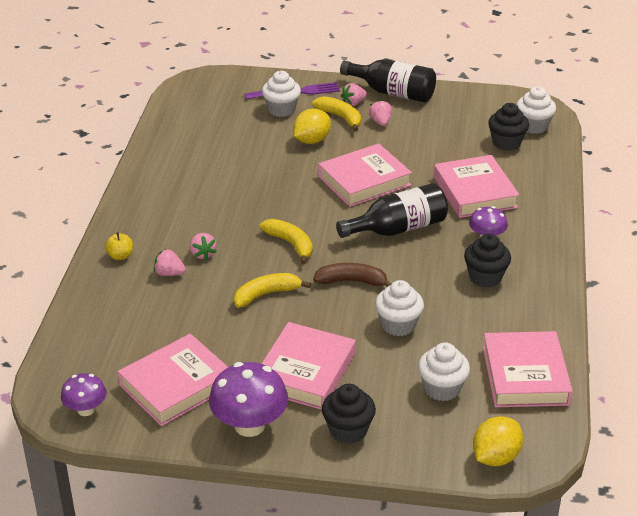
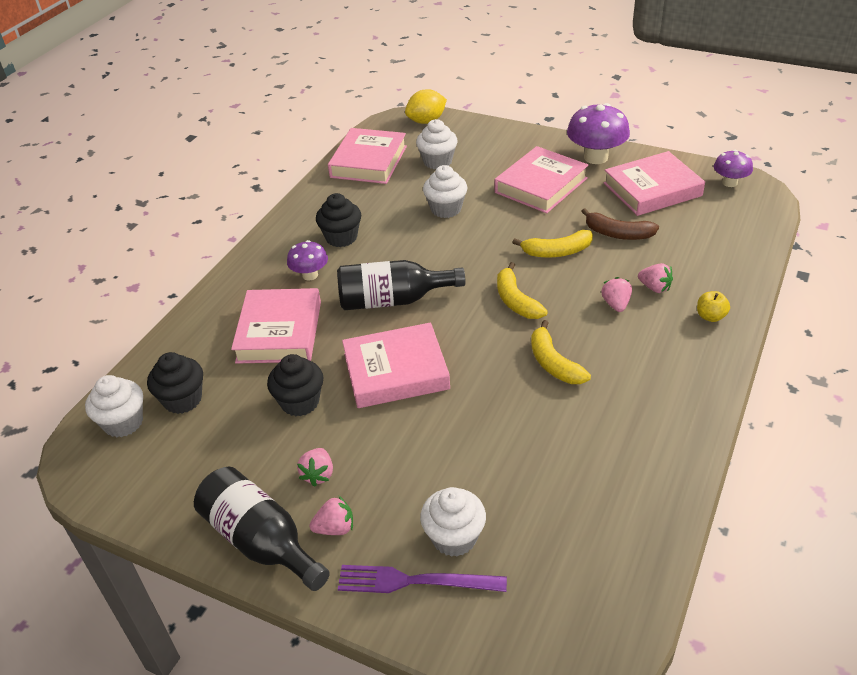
camera: 160 degrees left, 5 degrees up
(311, 140) = (433, 456): yellow lemon -> none
(340, 117) = (371, 498): yellow banana -> yellow banana (553, 363)
(348, 430) = (522, 146): black cupcake -> black cupcake (300, 402)
(351, 281) = (469, 252): brown banana -> brown banana (618, 234)

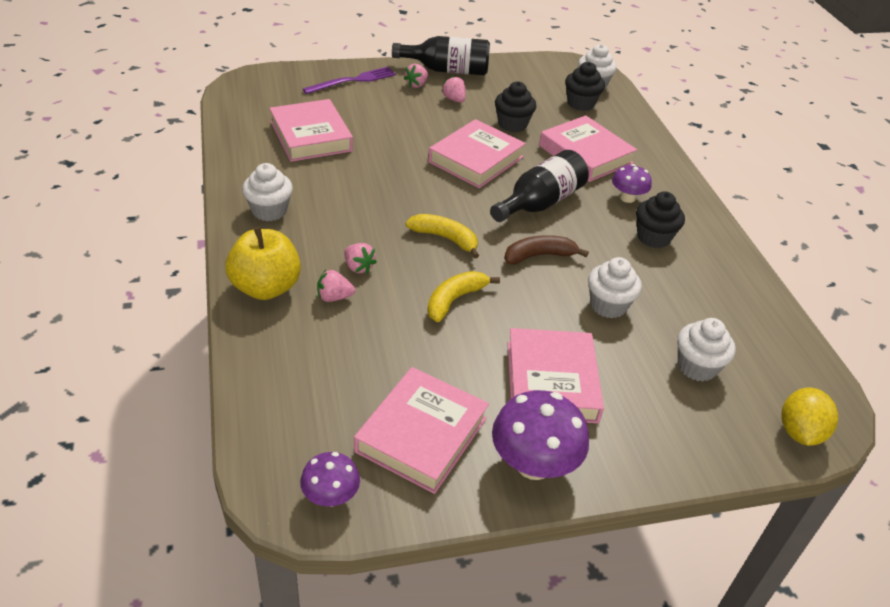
camera: 135 degrees right, 0 degrees up
(369, 162) = (760, 333): pink book -> pink book (311, 136)
(454, 537) = (349, 100): white cupcake -> white cupcake (269, 211)
(553, 363) = (371, 202): yellow banana -> none
(618, 234) = (413, 347): brown banana -> brown banana (539, 256)
(710, 316) = (266, 288): yellow apple -> yellow apple, size x2.18

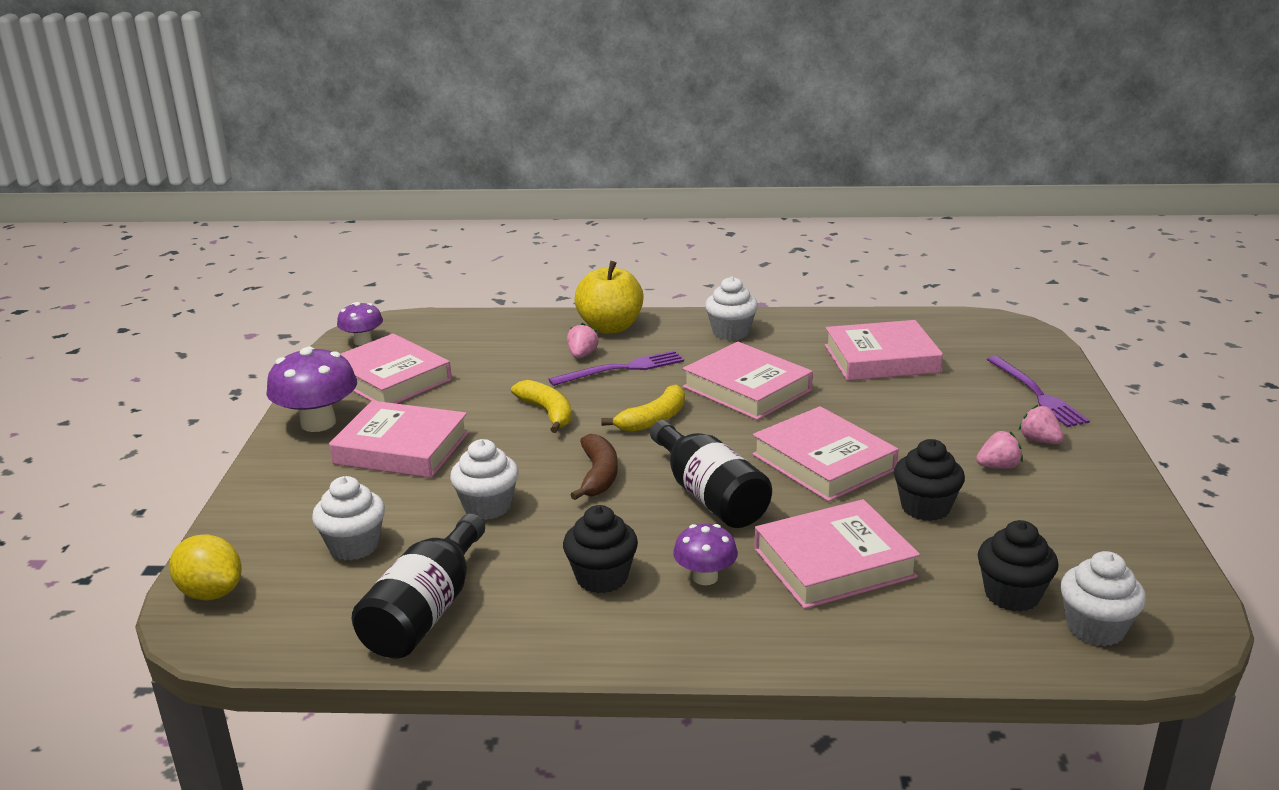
camera: 110 degrees right, 15 degrees down
(358, 267) = (622, 369): pink strawberry -> purple fork
(378, 196) = (747, 389): none -> pink book
(447, 70) = (1100, 473): black bottle -> black bottle (425, 611)

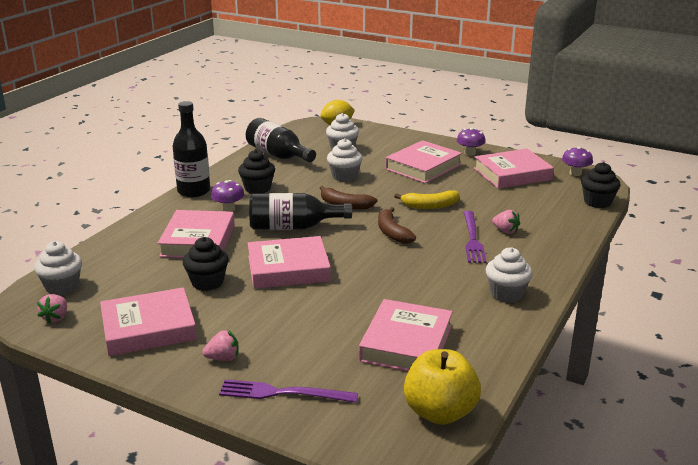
camera: 115 degrees right, 0 degrees up
(318, 423) = (470, 153): purple mushroom -> purple mushroom, size x0.59
(610, 327) = (548, 250): yellow apple -> yellow apple (440, 412)
(653, 419) = (392, 232): yellow banana -> brown banana
(670, 649) = (194, 191): none -> black bottle
(747, 389) = (405, 273): pink book -> pink book (148, 328)
(998, 466) = (215, 326): pink strawberry -> pink strawberry (56, 318)
(1012, 595) = (113, 276): black cupcake -> black cupcake (597, 202)

